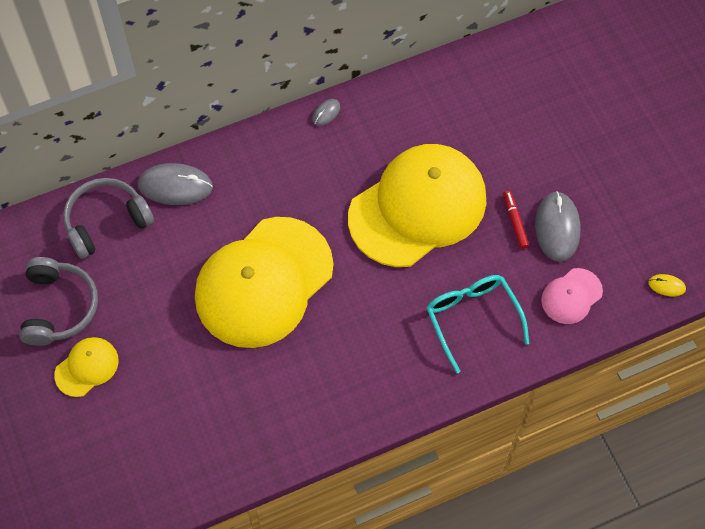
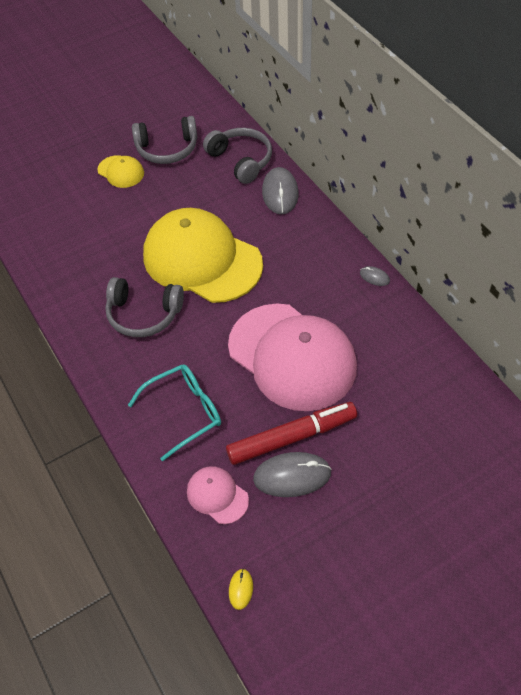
camera: 85 degrees right, 10 degrees down
(334, 351) = (143, 314): none -> grey headphones
(418, 207) = (292, 356): yellow cap -> pink cap
(515, 222) = (292, 437): red marker -> red marker, size x2.15

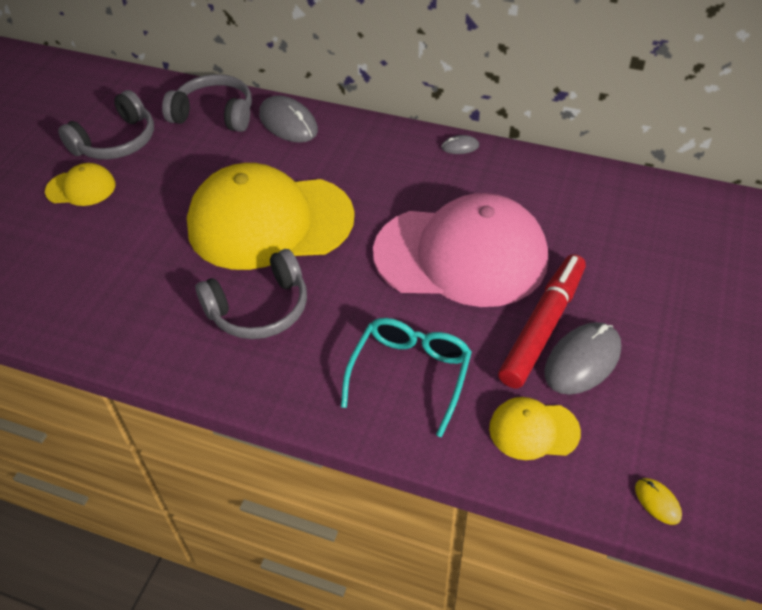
camera: 40 degrees left, 5 degrees down
(217, 495) = (533, 430): pink cap -> yellow cap

